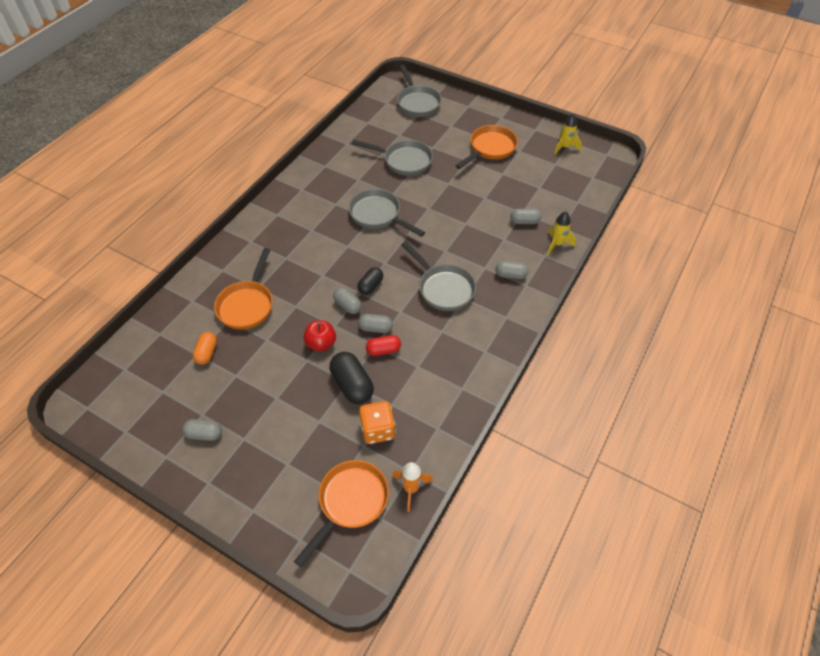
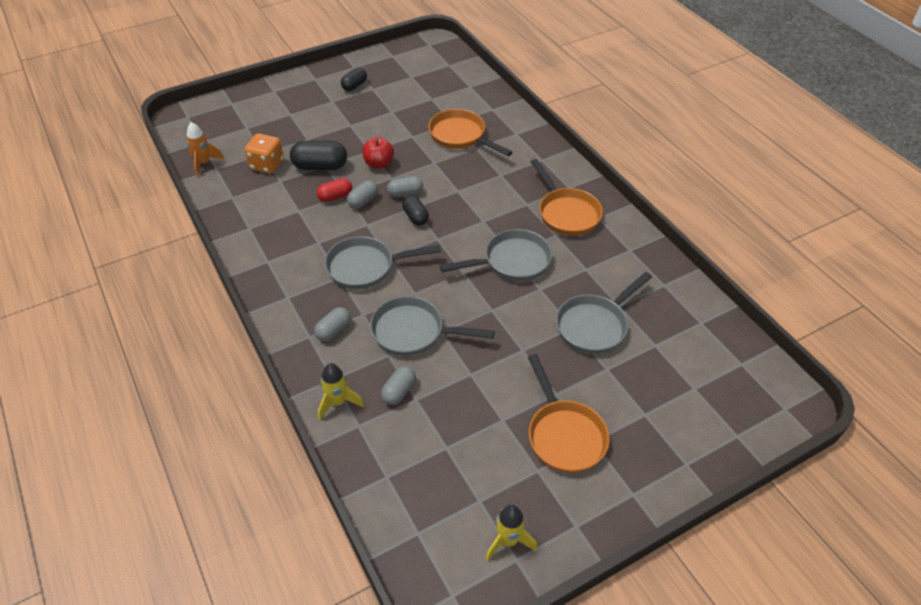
camera: 120 degrees right, 5 degrees down
(204, 434) = (354, 86): grey capsule -> black capsule
(207, 353) = (428, 103): orange capsule -> none
(350, 502) = (229, 132): orange pan -> orange pan (566, 213)
(383, 350) = (335, 197): red capsule -> red capsule turned 45 degrees clockwise
(417, 102) = (725, 401): grey pan -> grey pan (413, 332)

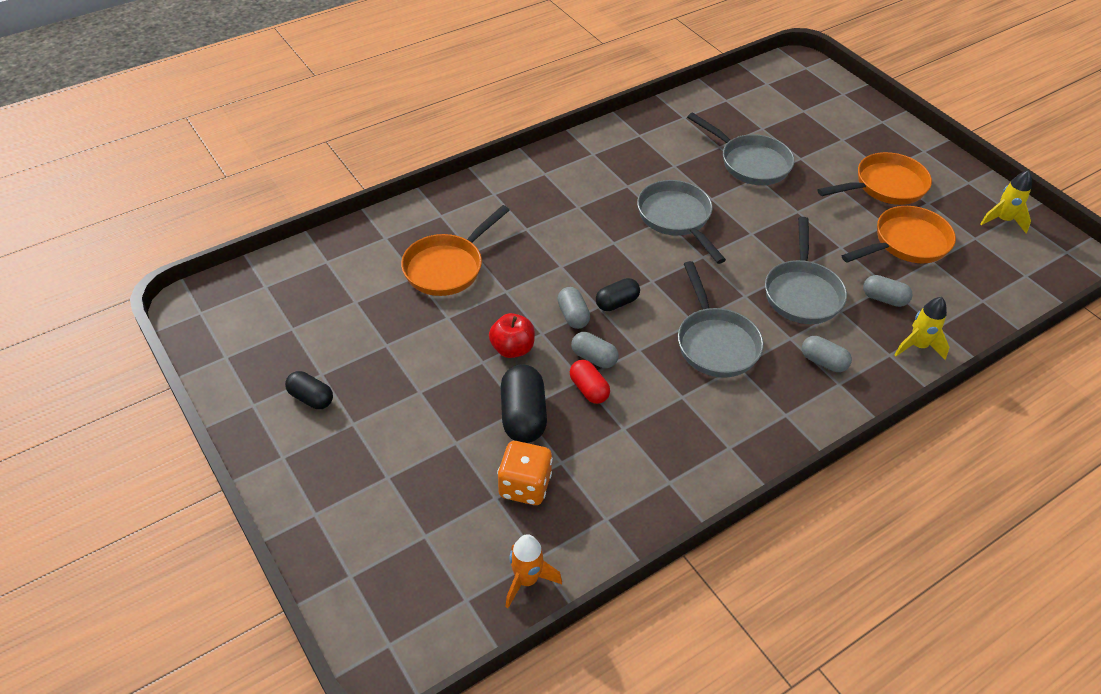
camera: 95 degrees left, 0 degrees up
(566, 213) = (589, 176): orange pan -> orange pan (906, 243)

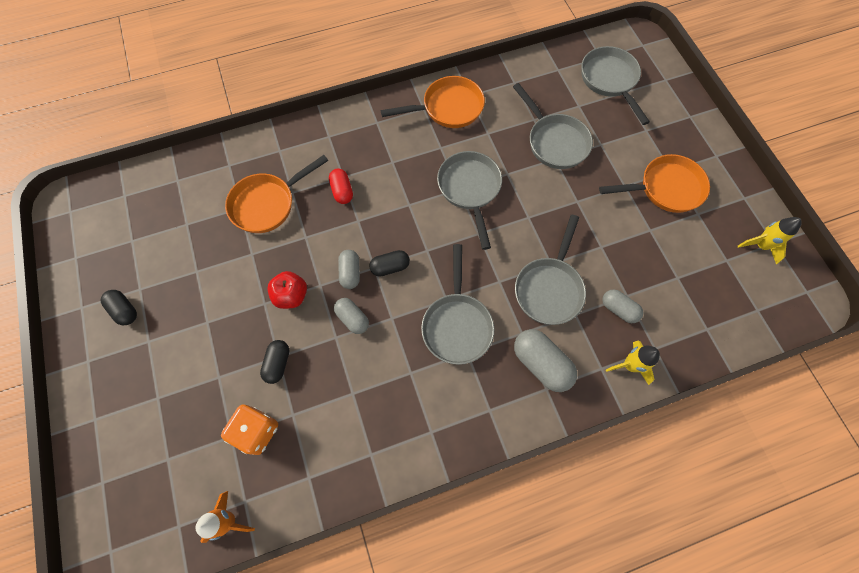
camera: 15 degrees right, 20 degrees up
(523, 416) = (278, 363): black capsule -> black capsule, size x0.62
(589, 389) = (338, 349): red capsule -> red capsule (342, 191)
(786, 102) = (610, 81): none -> grey pan
(823, 362) = (541, 364): grey capsule -> grey capsule, size x1.61
(906, 243) = (661, 254): orange pan -> orange pan (448, 108)

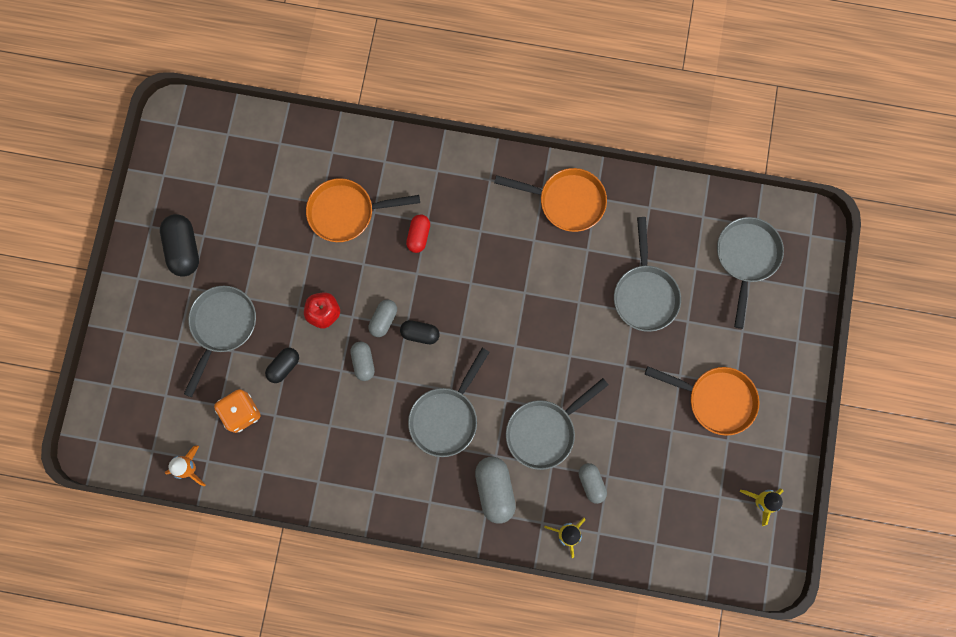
camera: 30 degrees right, 10 degrees up
(124, 310) = (184, 249): black capsule -> black capsule, size x1.61
(470, 190) = (534, 299): grey pan -> grey pan (222, 326)

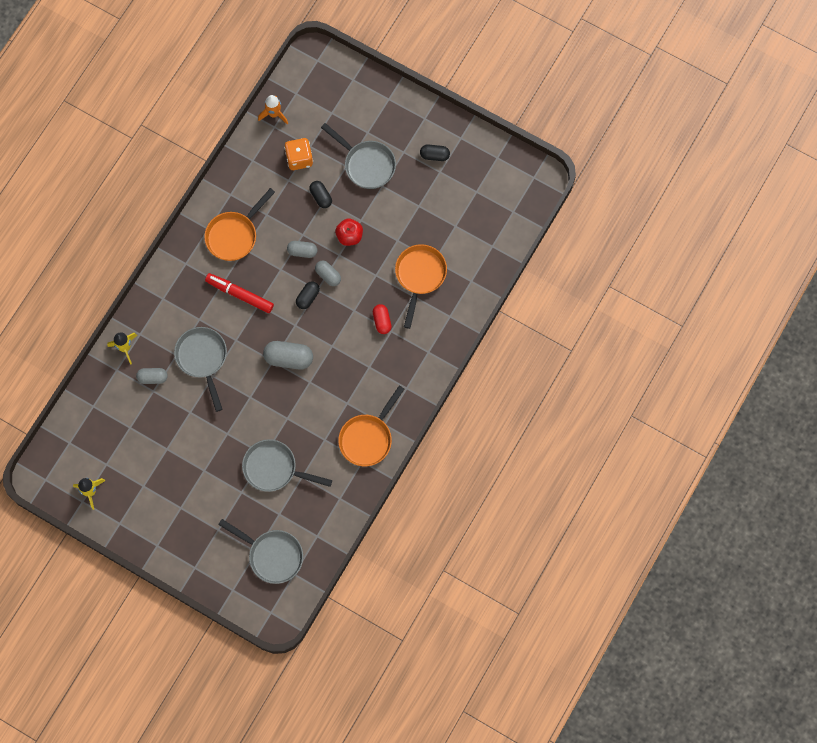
camera: 110 degrees right, 5 degrees down
(184, 249) = (434, 155): black capsule -> black capsule, size x0.62
(418, 236) = (382, 321): red capsule -> red capsule turned 45 degrees clockwise
(446, 417) = (240, 295): grey pan -> red marker
(495, 490) = (175, 310): grey capsule -> grey capsule (289, 358)
(715, 399) = (176, 489): orange pan -> orange pan (234, 235)

